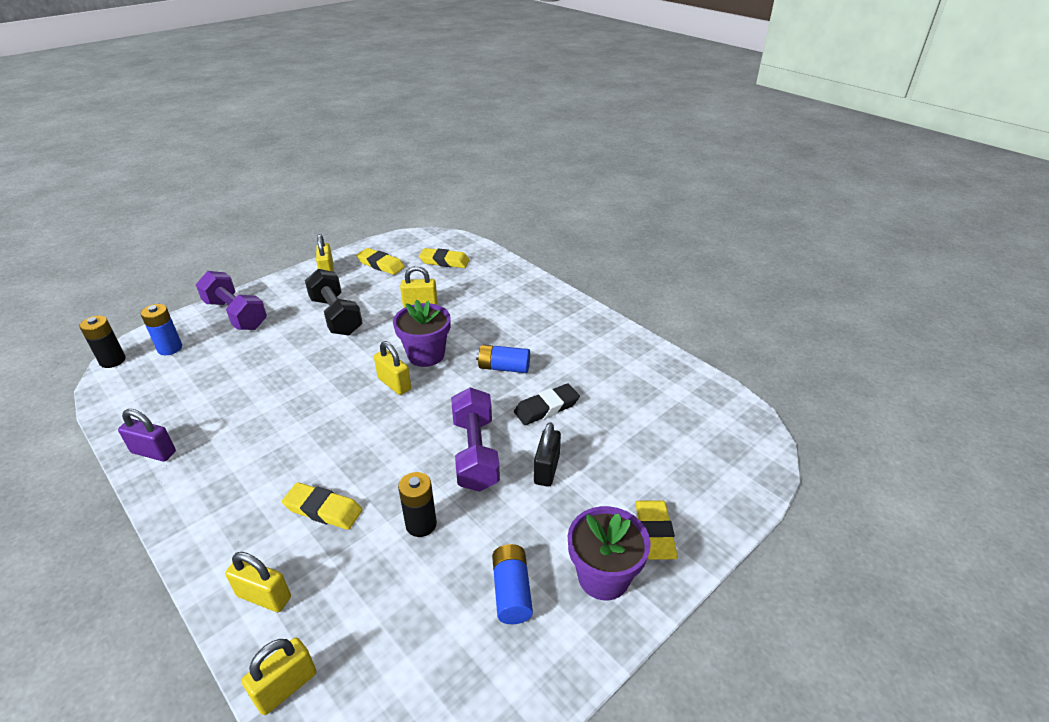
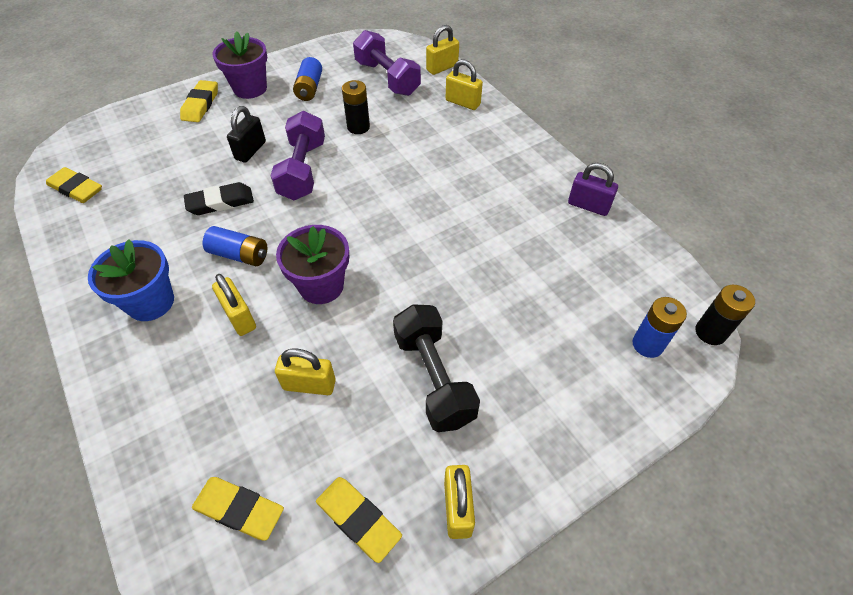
camera: 170 degrees left, 15 degrees up
(236, 314) = (584, 405): purple dumbbell -> purple dumbbell (387, 78)
(323, 509) = (430, 144): yellow eraser -> yellow eraser (76, 189)
(394, 384) = (363, 250): yellow padlock -> yellow padlock (239, 317)
(555, 331) = (150, 302): none -> blue flower pot

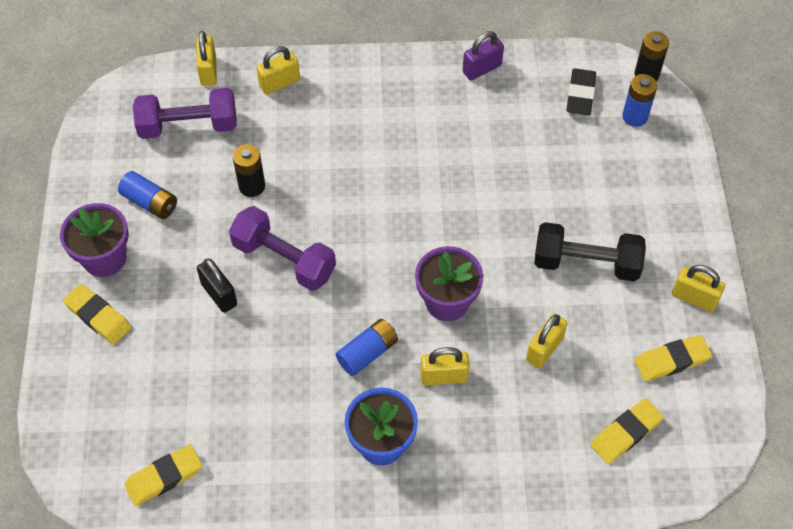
camera: 60 degrees left, 5 degrees up
(220, 202) = (282, 346): black eraser -> black eraser (580, 95)

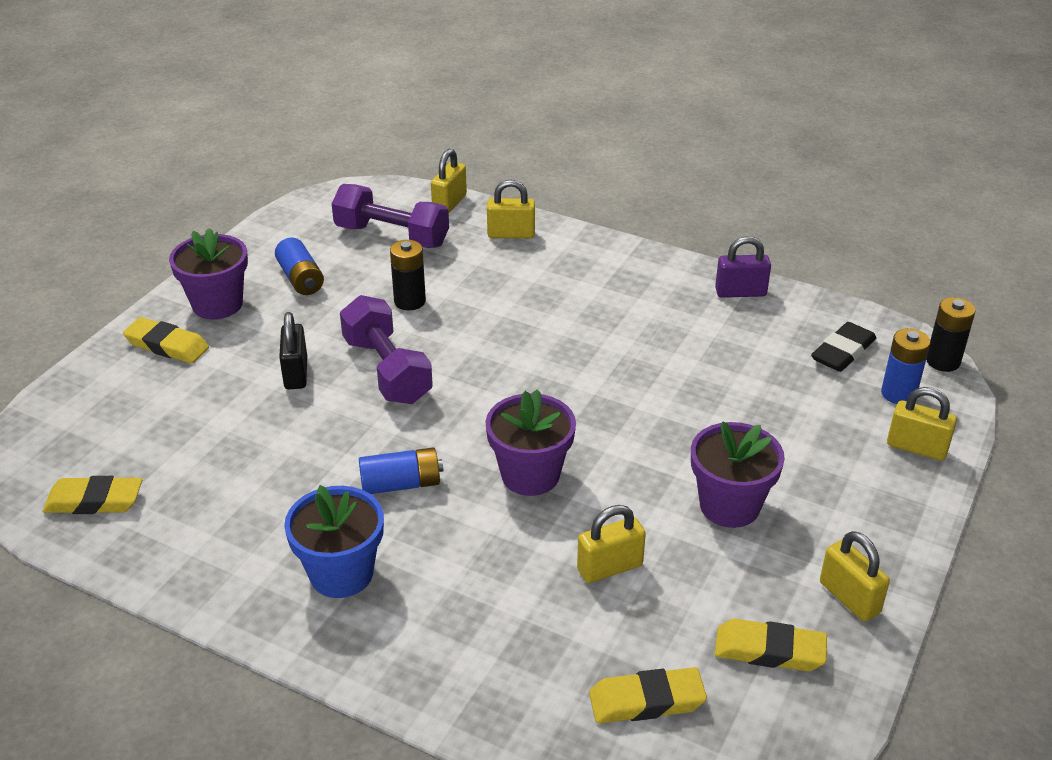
camera: 30 degrees right, 20 degrees down
(98, 316) = (167, 345): yellow eraser -> yellow eraser turned 45 degrees counterclockwise
(444, 376) = (467, 542): yellow padlock -> yellow padlock (916, 448)
(586, 263) = (729, 506): black dumbbell -> purple flower pot

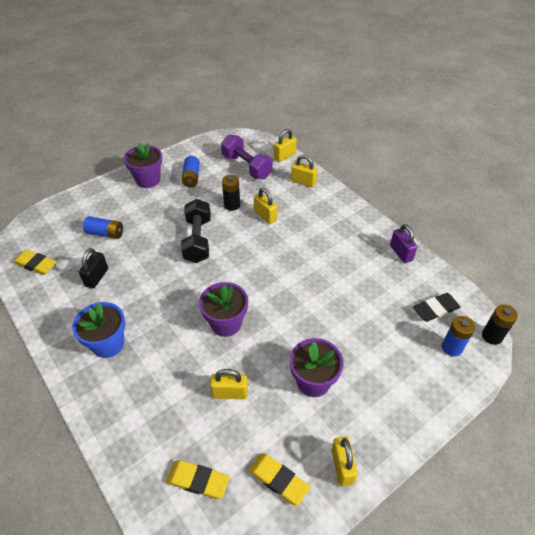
camera: 25 degrees right, 10 degrees up
(167, 345) = (114, 195): yellow eraser -> none
(296, 373) = (157, 227): black padlock -> black padlock (97, 277)
(387, 370) = (198, 240): purple dumbbell -> black dumbbell
(401, 484) = (164, 305): blue battery -> blue battery (105, 233)
(740, 292) = (401, 253): purple padlock -> purple padlock turned 45 degrees clockwise
(916, 448) = (441, 386): yellow padlock -> yellow padlock (265, 216)

